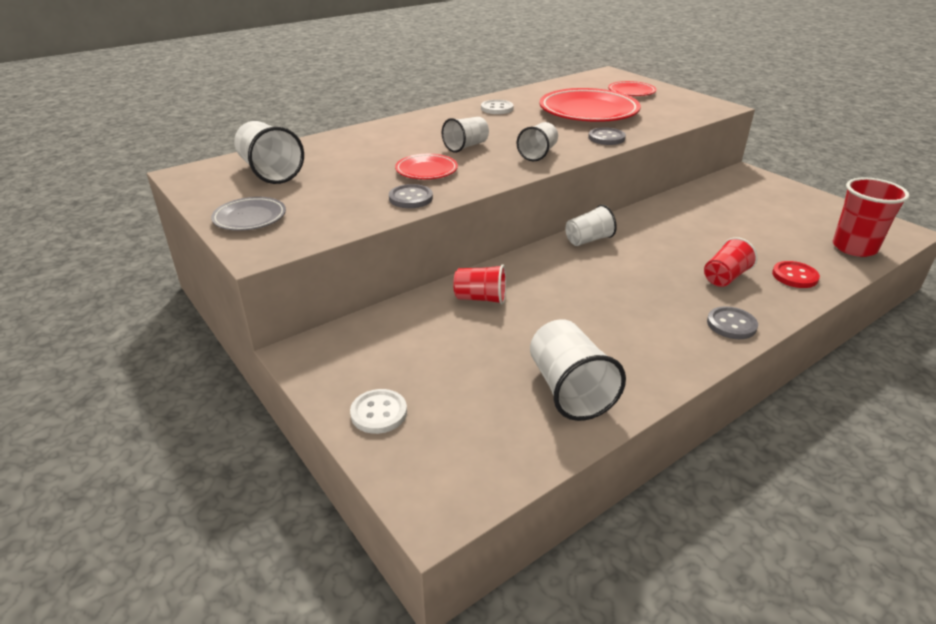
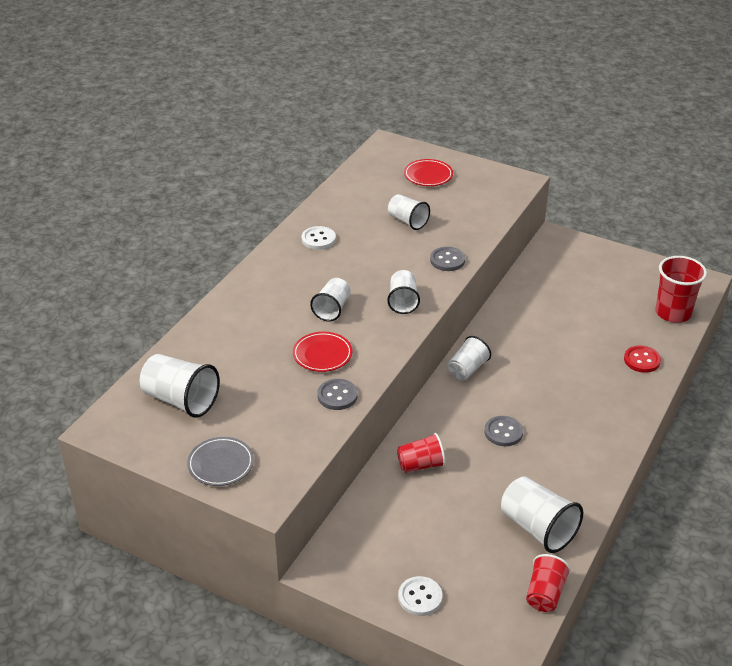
camera: 25 degrees left, 5 degrees up
(588, 111) = (407, 221): red plate -> white cup
(725, 277) = (593, 378): red cup -> red cup (545, 594)
(731, 324) = (617, 427): grey button -> grey button (503, 432)

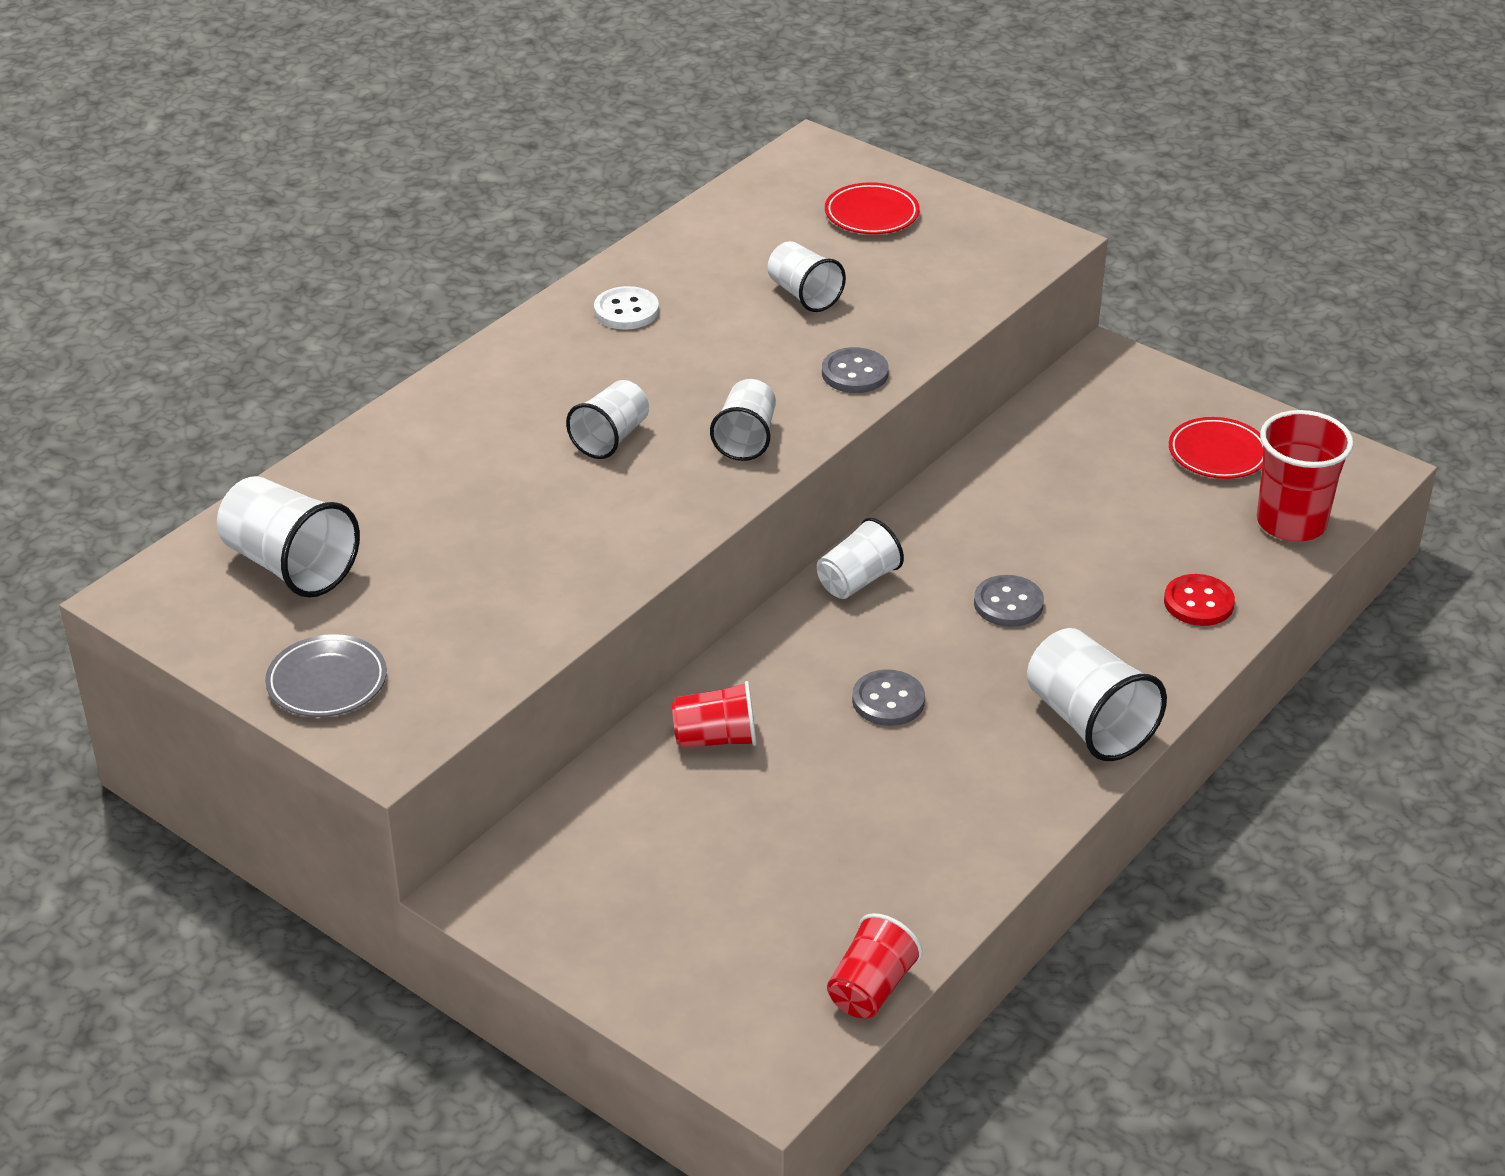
camera: 10 degrees right, 0 degrees up
(322, 355) = (567, 516): red plate -> red plate (1218, 453)
(337, 396) = (571, 590): grey button -> grey button (1008, 603)
(420, 597) = (641, 963): white button -> none
(537, 528) = (896, 875): white cup -> white cup (1089, 722)

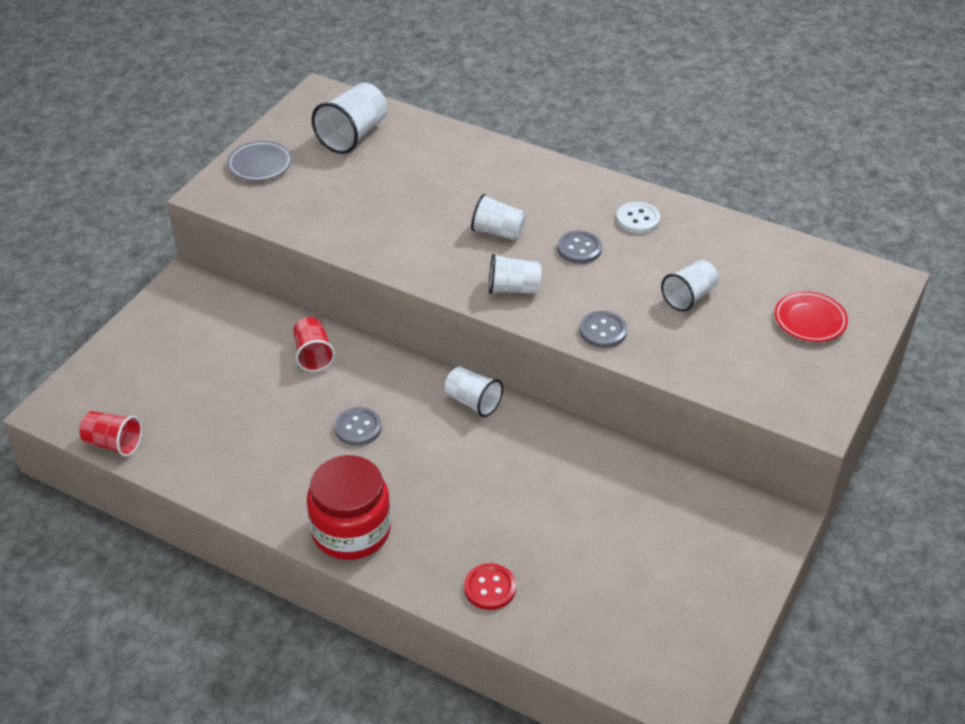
camera: 80 degrees right, 5 degrees up
(1008, 603) = (466, 480): grey button -> grey button (579, 249)
(1089, 722) = (351, 530): white cup -> red jar
(1218, 453) = (678, 595): red plate -> none
(1291, 523) = (601, 646): red cup -> none

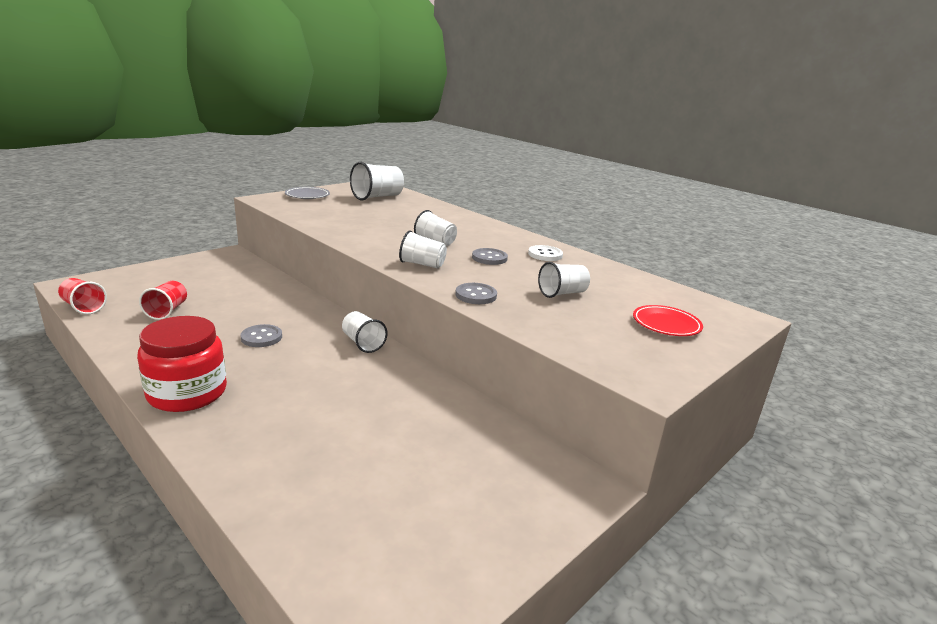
camera: 15 degrees right, 20 degrees down
(313, 355) = (272, 297): red cup -> red cup (167, 311)
(490, 588) = (262, 464): red button -> none

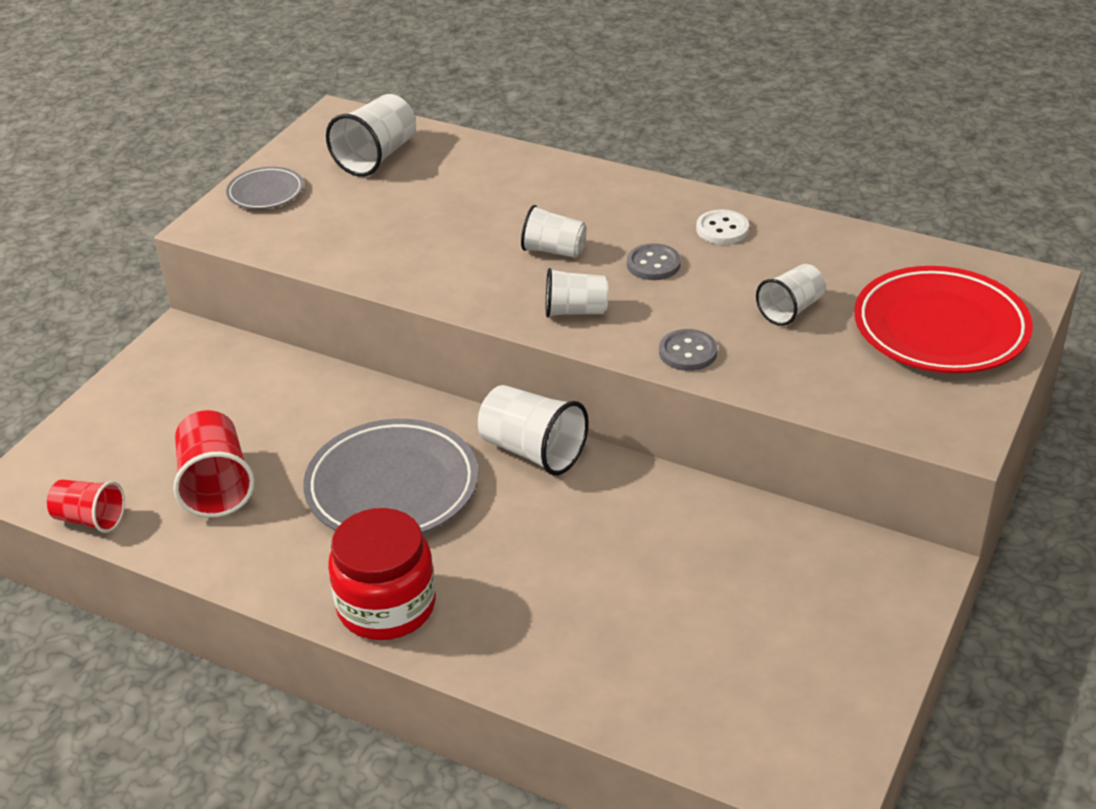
camera: 15 degrees left, 15 degrees up
(167, 311) = (216, 485): red cup -> red cup, size x1.53
(261, 337) = (392, 487): grey button -> grey plate
(363, 343) = (532, 451): white cup -> white cup, size x1.53
(666, 324) = (940, 328): red plate -> red plate, size x1.95

